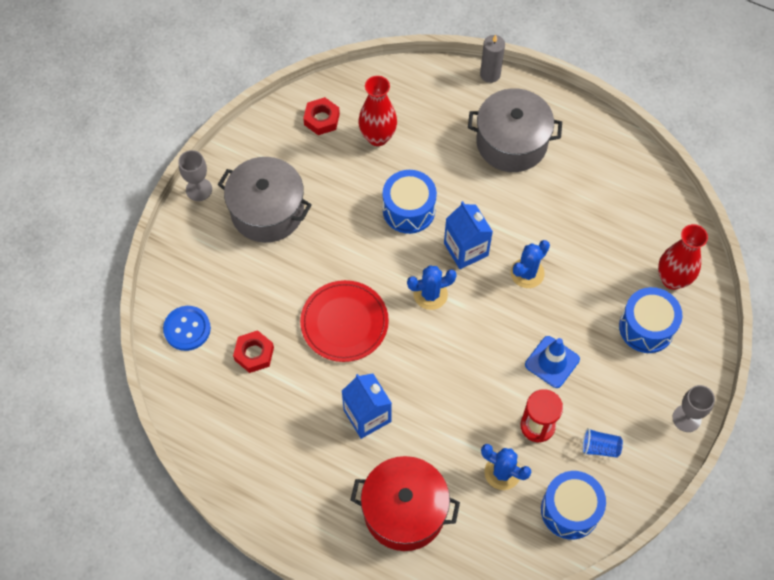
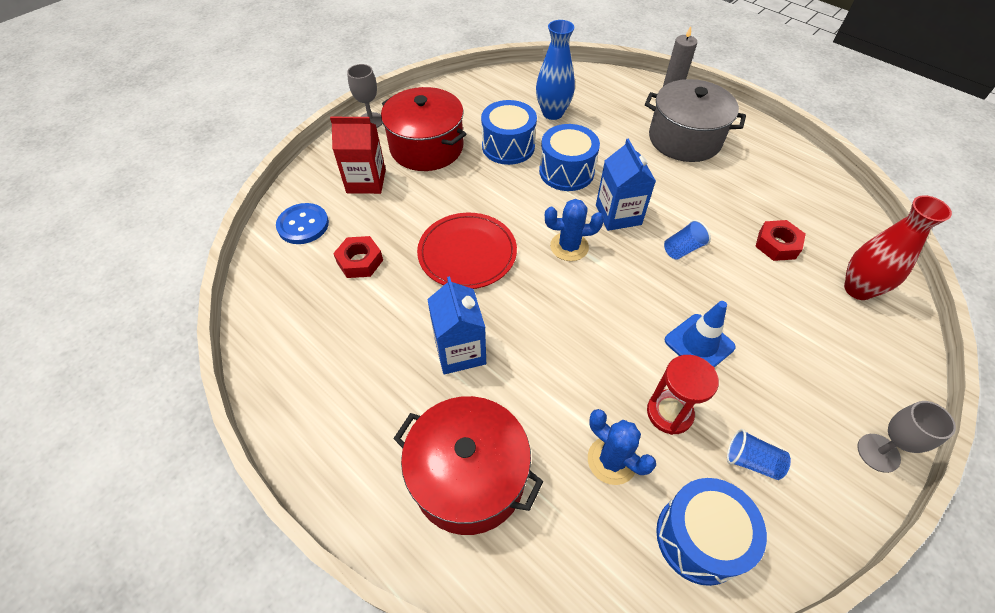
camera: 15 degrees right, 10 degrees down
(224, 266) = (366, 181): none -> red carton
(267, 211) = (427, 147): grey pot -> red pot
(321, 119) = (504, 93): red nut -> red nut (777, 245)
(378, 137) = (552, 113): red vase -> blue vase
(527, 273) = (682, 249): blue cactus -> blue cup
(646, 327) = (823, 332): blue drum -> blue drum (508, 146)

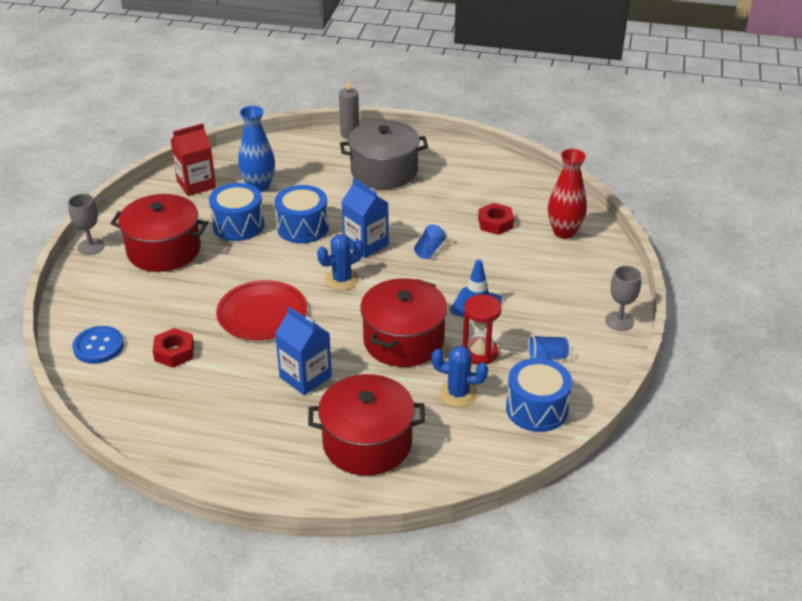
camera: 30 degrees left, 15 degrees down
(366, 181) = (129, 295): red carton -> red carton (196, 184)
(590, 353) = (403, 340): none -> red pot

